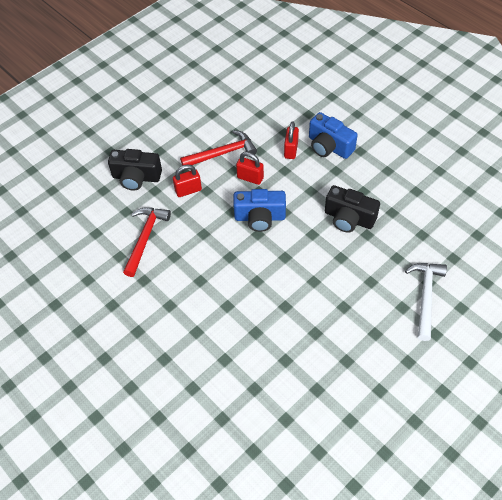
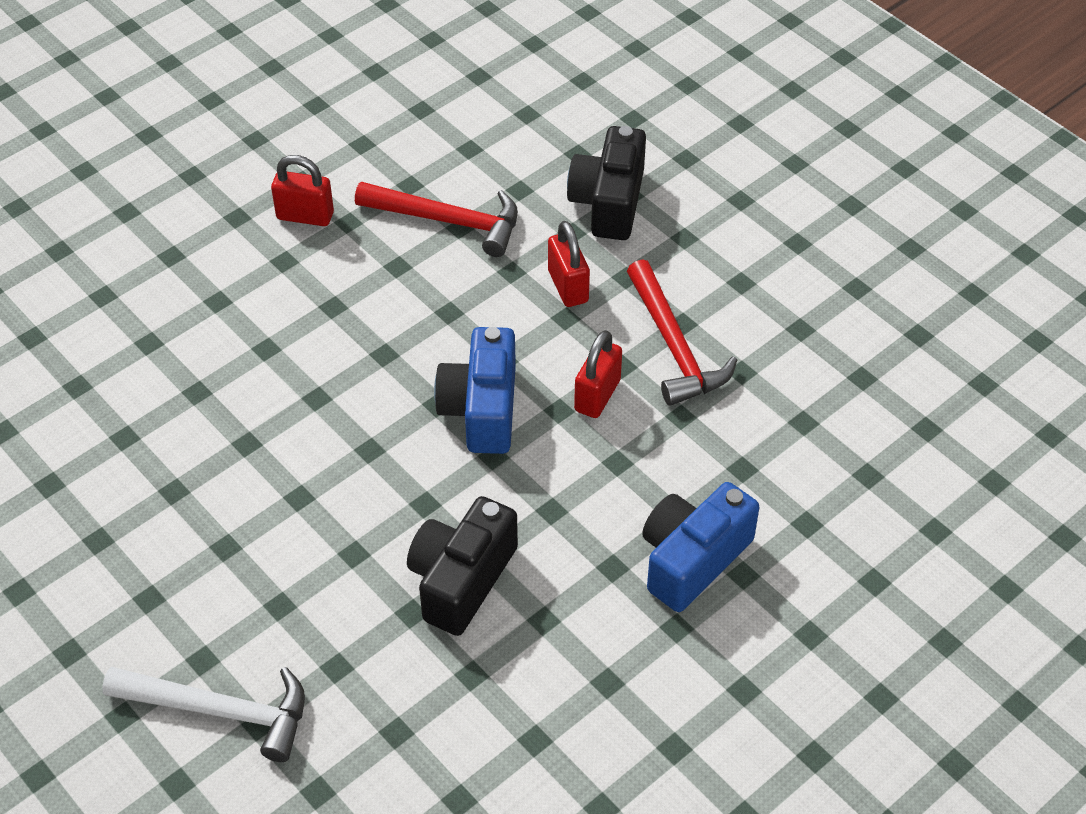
camera: 90 degrees right, 5 degrees down
(291, 150) = (681, 478): red padlock -> red padlock (305, 216)

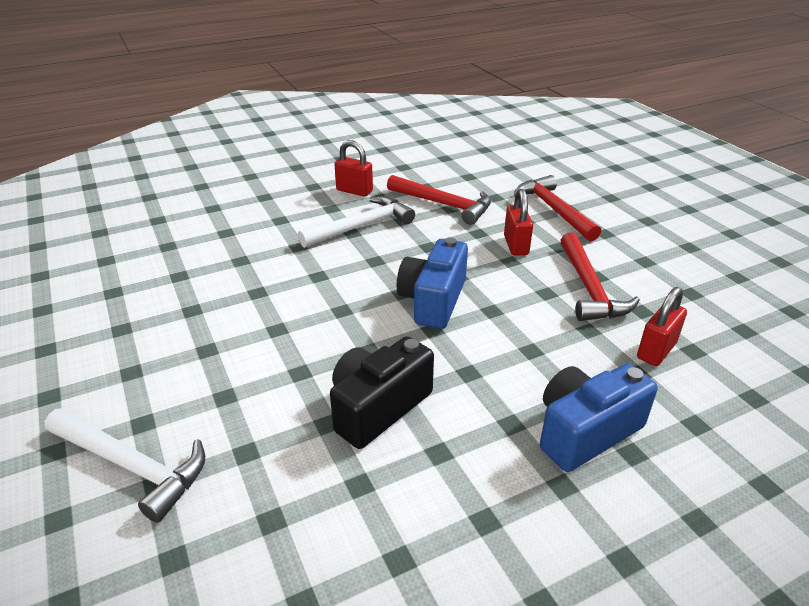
camera: 15 degrees right, 15 degrees down
(343, 290) = (362, 226): none -> white hammer
(597, 395) = (523, 307): red padlock -> red padlock (656, 351)
(608, 202) = (554, 210): black camera -> red hammer

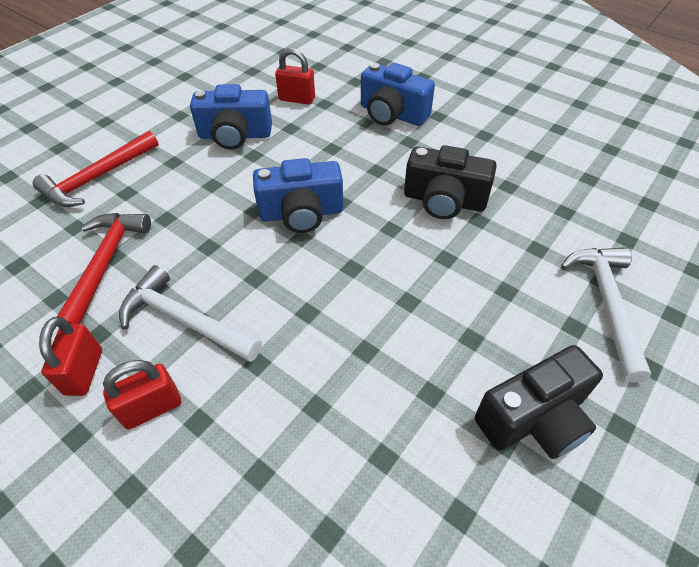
camera: 115 degrees left, 15 degrees up
(114, 351) = (534, 418): none -> black camera
(516, 245) = (182, 187): red padlock -> red padlock (152, 408)
(589, 288) = (235, 135): red hammer -> blue camera

